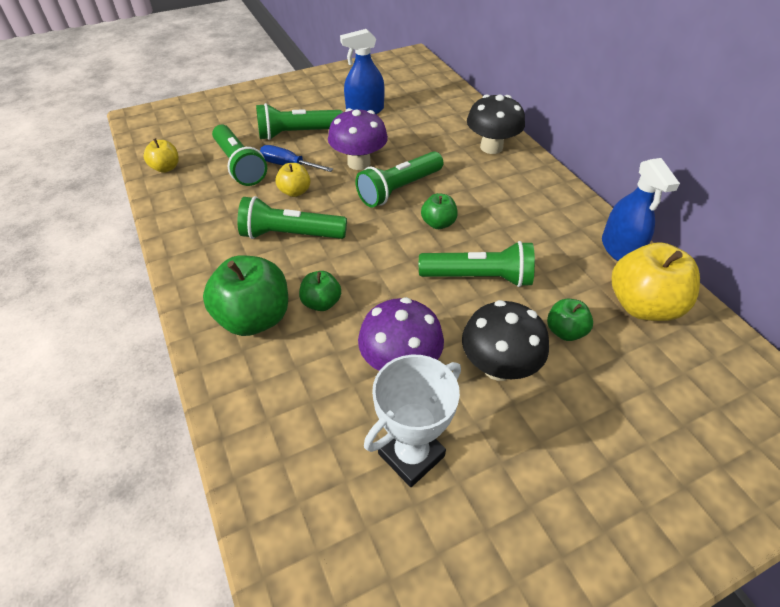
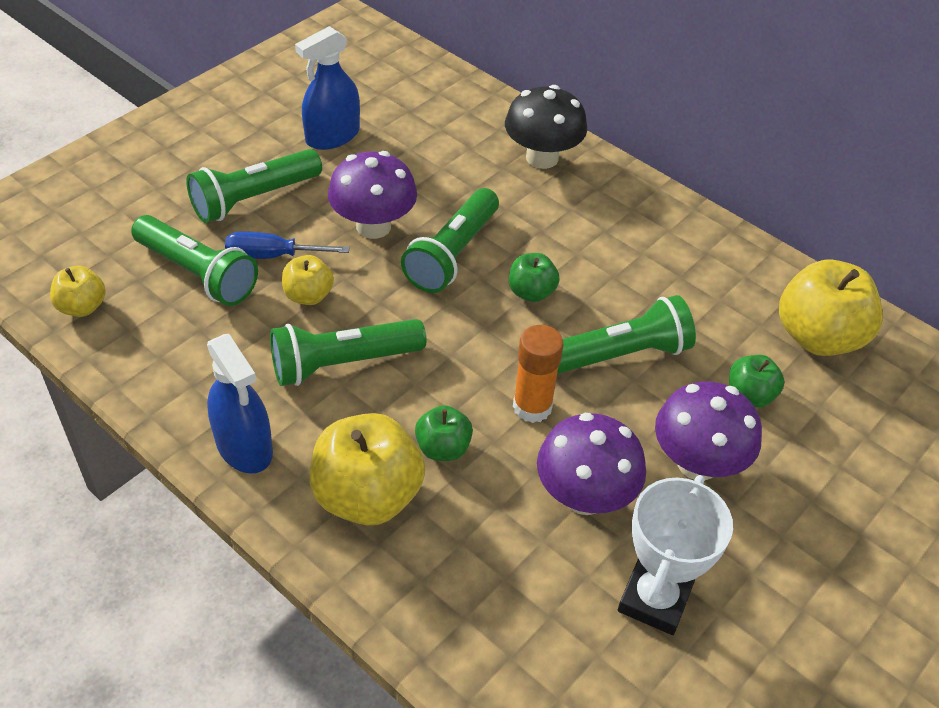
camera: 25 degrees left, 0 degrees up
(254, 318) = (367, 496): green apple -> yellow apple
(397, 294) = (532, 407): none -> orange glue stick
(498, 366) = (697, 463): black mushroom -> purple mushroom
(620, 249) = (764, 269): blue spray bottle -> blue spray bottle (244, 446)

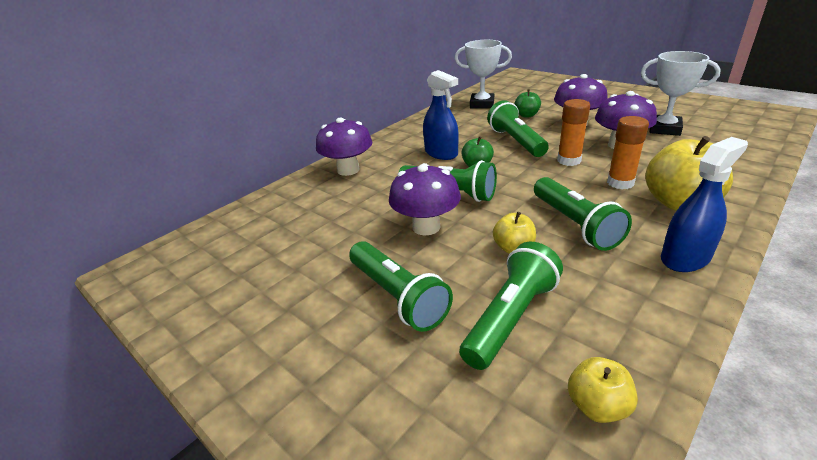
camera: 85 degrees left, 15 degrees down
(272, 256) = (473, 273): blue screwdriver -> none
(332, 136) = (309, 260): blue spray bottle -> blue spray bottle (441, 153)
(443, 448) = (620, 183): green apple -> orange glue stick
(542, 158) = (348, 170): black mushroom -> purple mushroom
(818, 337) = (482, 104): yellow apple -> white trophy

